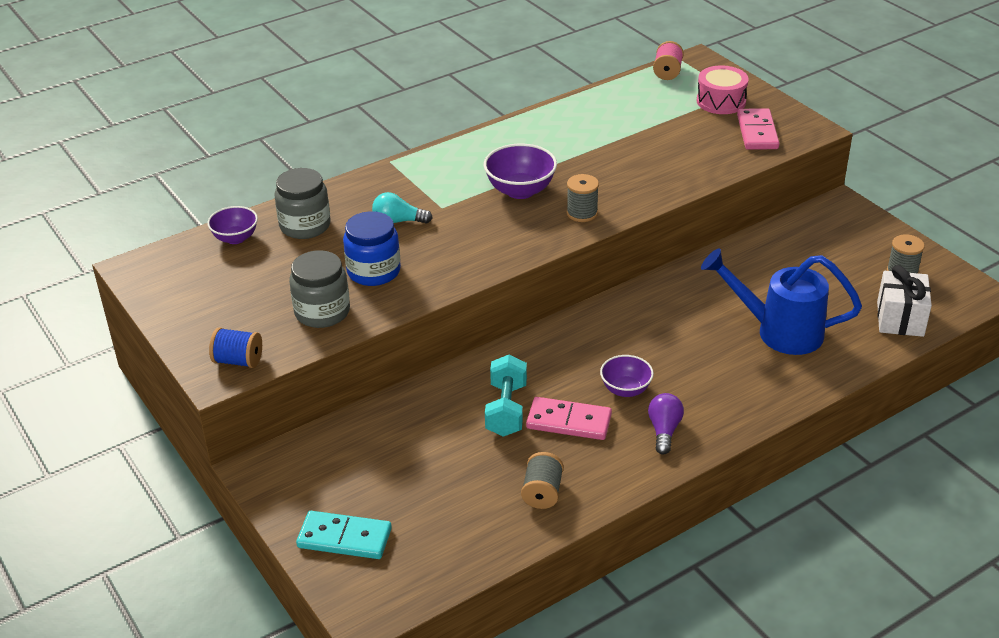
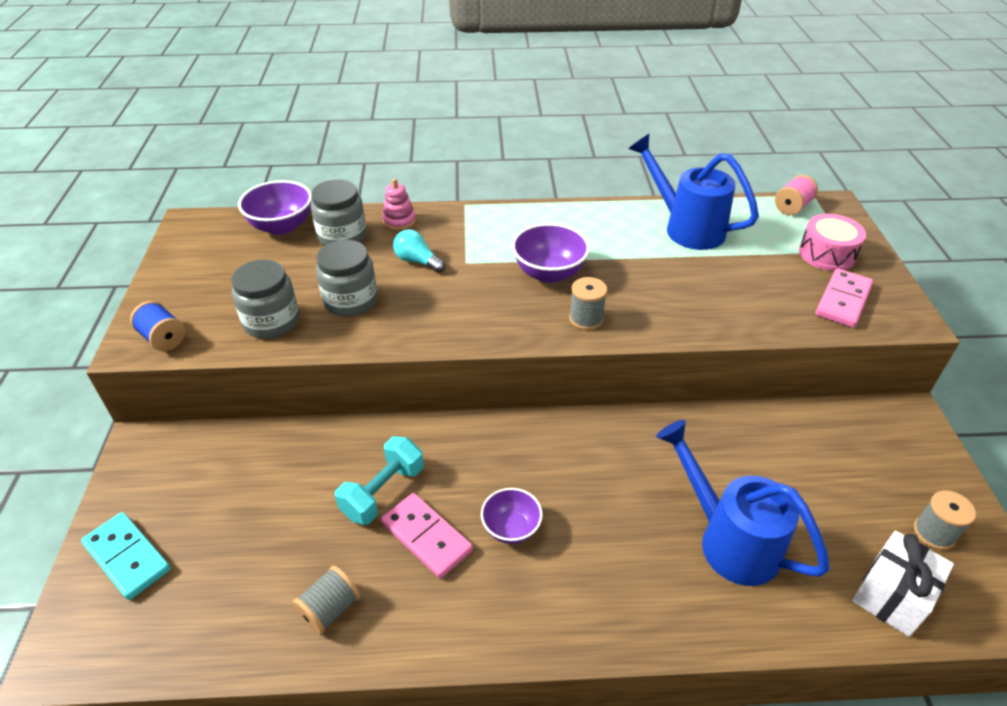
camera: 30 degrees right, 5 degrees up
(235, 238) = (282, 226): purple bowl -> purple bowl, size x1.53
(344, 195) = (399, 221): none -> pink stacking toy
(373, 271) = (350, 300): blue jar -> grey jar
(597, 117) = (685, 227): none -> blue watering can
(664, 431) = (509, 601): purple light bulb -> none

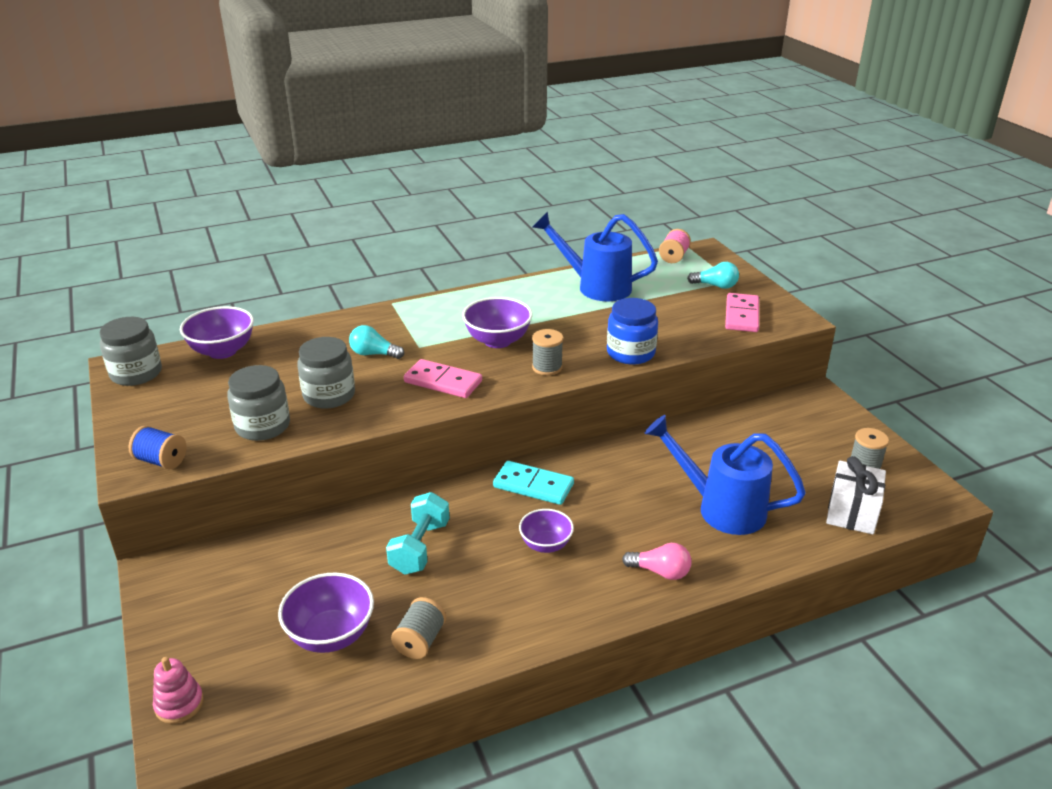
camera: 20 degrees left, 10 degrees down
(127, 557) = (202, 657): turquoise domino -> turquoise domino (533, 486)
(250, 572) = (331, 635): none -> purple bowl
(342, 236) = (289, 348): grey jar -> grey jar (136, 373)
(399, 221) = (337, 326): pink stacking toy -> pink stacking toy (179, 704)
(426, 537) = (476, 569): pink domino -> pink domino (443, 382)
(621, 605) = (660, 572): none -> pink light bulb
(688, 322) = (630, 353): none -> blue jar
(827, 254) = (715, 286): pink drum -> turquoise light bulb

